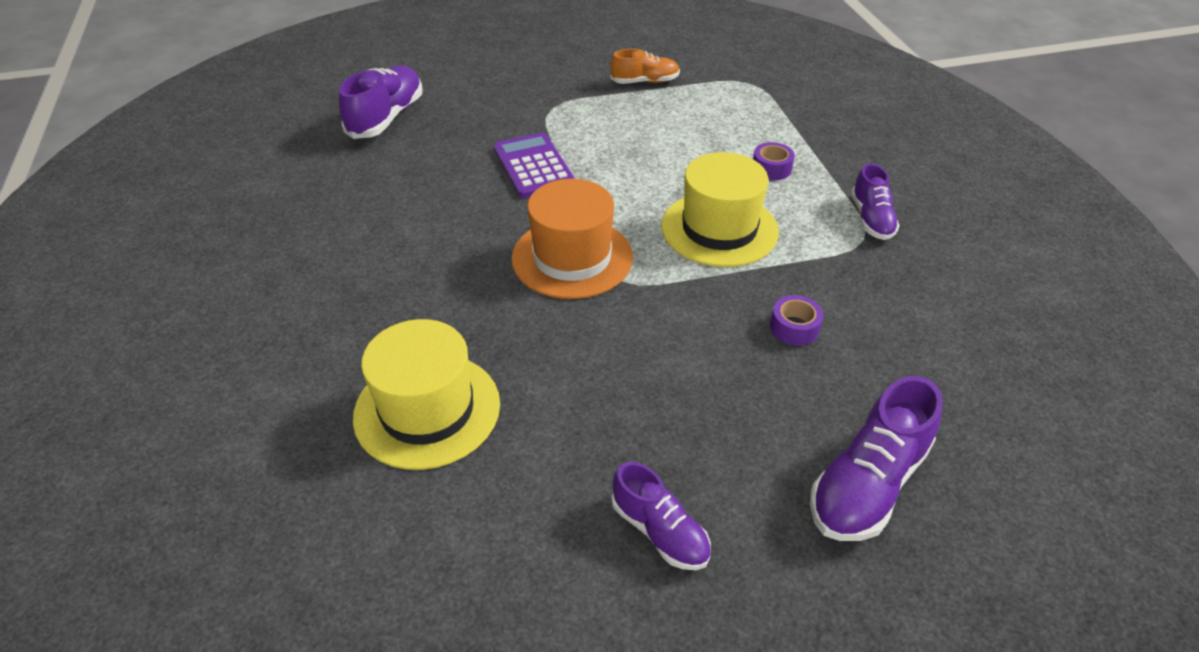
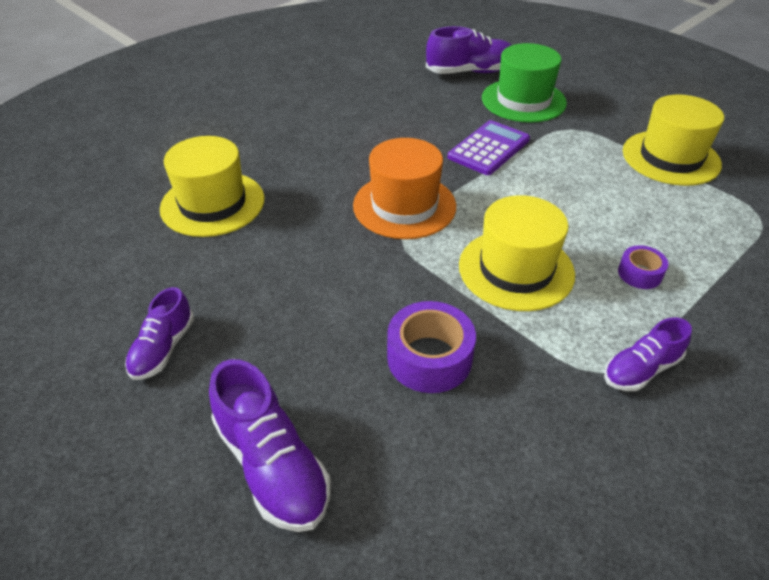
camera: 60 degrees right, 0 degrees up
(477, 111) = (523, 100): none -> green hat
(645, 82) = (671, 158): orange shoe -> yellow hat
(794, 327) = (429, 358): purple tape -> purple tape, size x1.75
(867, 484) = (272, 465): purple shoe -> purple shoe turned 135 degrees counterclockwise

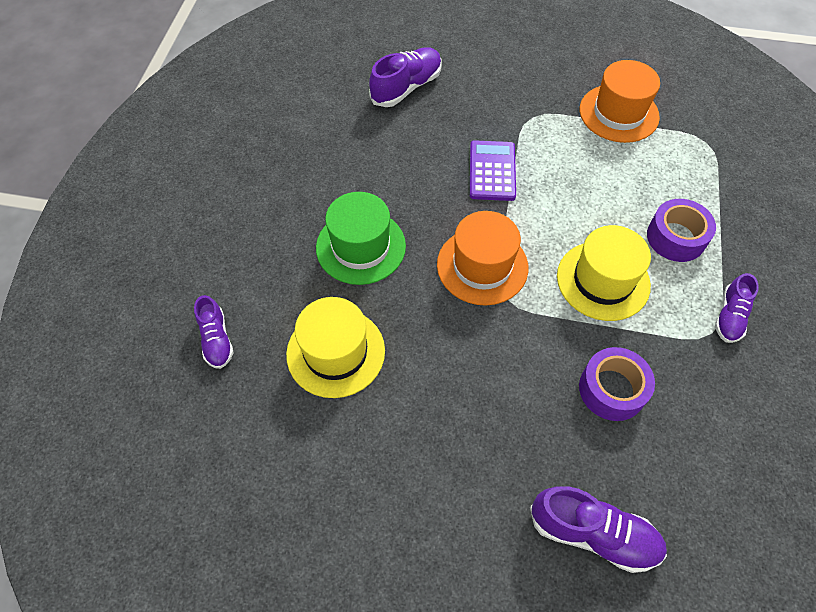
camera: 35 degrees left, 15 degrees up
(163, 348) = (438, 503): purple shoe -> purple shoe (216, 340)
(523, 100) = (474, 102): green hat -> green hat (361, 246)
(639, 274) = (676, 237): purple tape -> purple tape, size x1.75
(671, 158) = (618, 113): yellow hat -> orange hat

